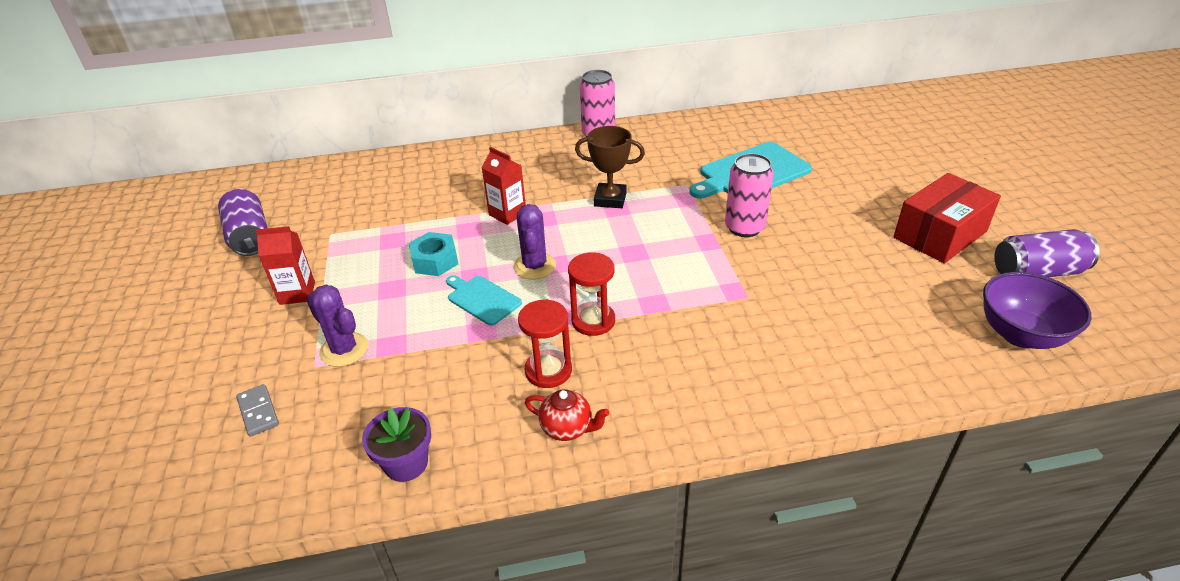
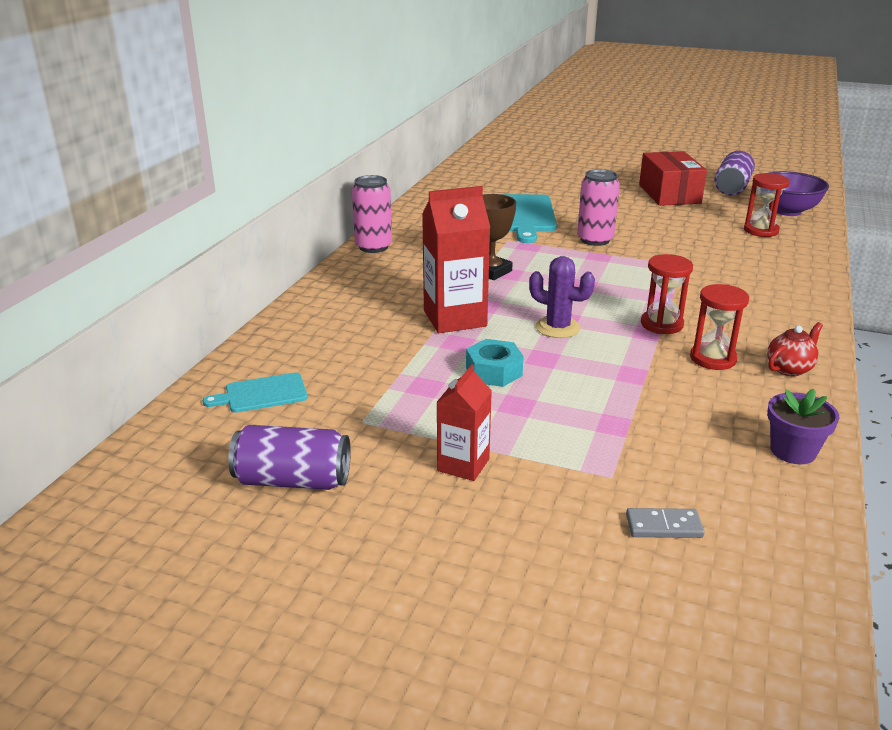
camera: 60 degrees left, 10 degrees down
(344, 350) = (598, 453): purple cactus -> none
(482, 299) = (584, 363): turquoise cutting board -> turquoise cutting board (262, 394)
(507, 214) = (455, 318): red carton -> red carton, size x1.67
(920, 328) = (761, 230): none -> red hourglass

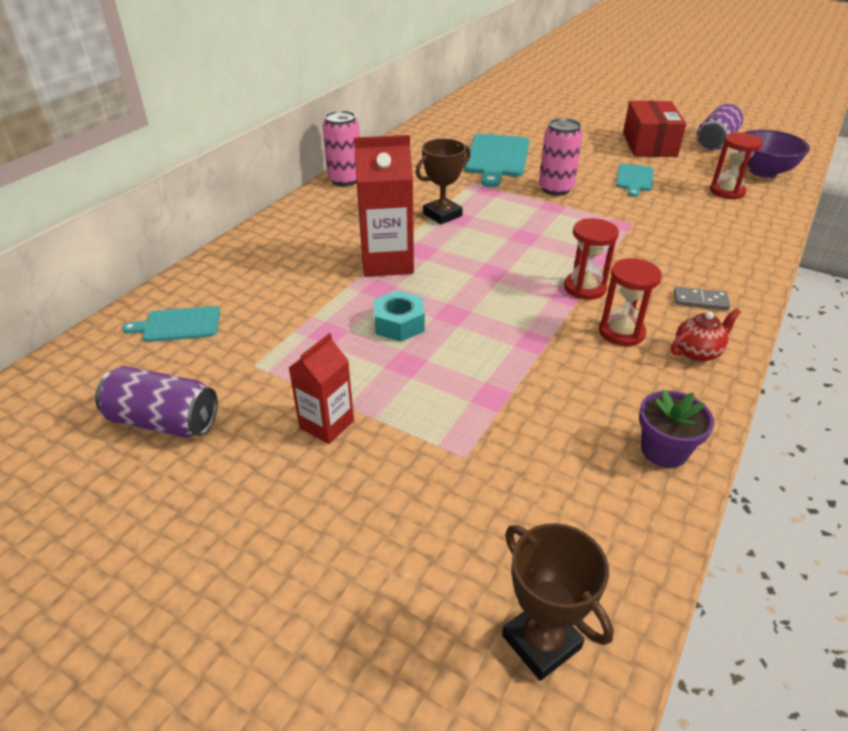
camera: 10 degrees right, 10 degrees up
(557, 327) = (480, 281): purple cactus -> none
(663, 526) = (494, 522): grey domino -> grey domino (700, 300)
(668, 226) = (634, 179): none -> turquoise cutting board
(748, 612) = (541, 642): none -> brown trophy

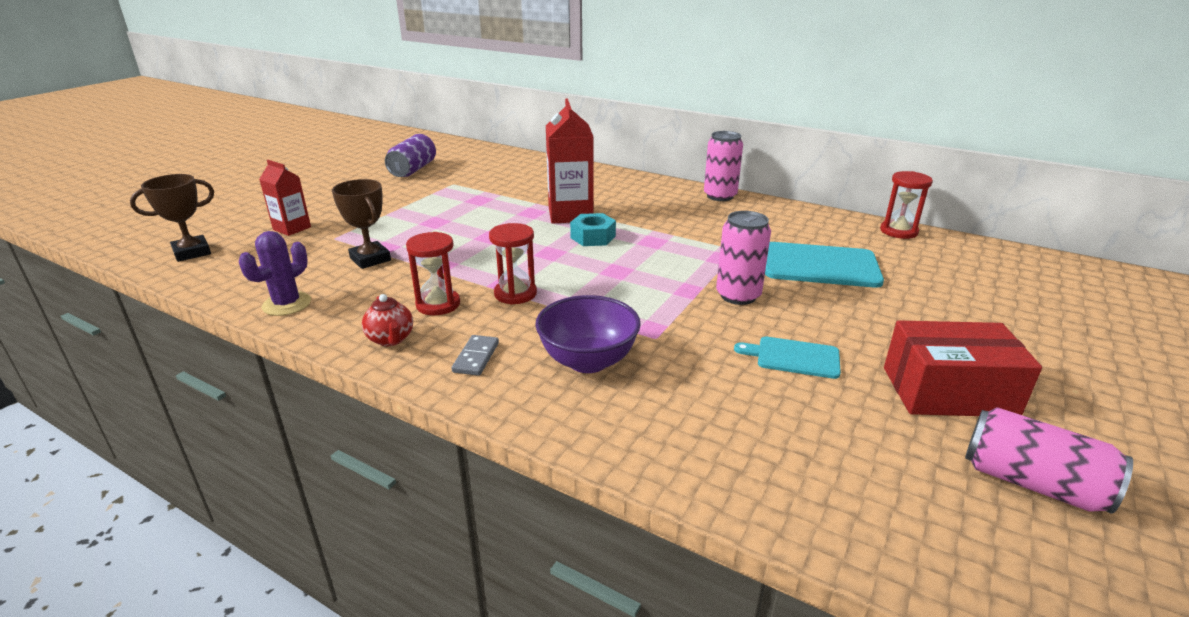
camera: 90 degrees right, 10 degrees down
(178, 325) = (501, 164): turquoise cutting board -> none
(326, 424) = (387, 203): red carton -> red carton (292, 228)
(399, 324) = (482, 219): turquoise nut -> turquoise nut (593, 237)
(442, 215) = (657, 235): brown trophy -> brown trophy (370, 259)
(664, 450) = (287, 304): purple flower pot -> purple cactus
(715, 141) = (1032, 483): purple can -> pink can
(727, 191) = (783, 444): red hourglass -> red hourglass (898, 231)
(763, 172) = (900, 517): purple bowl -> purple bowl (588, 361)

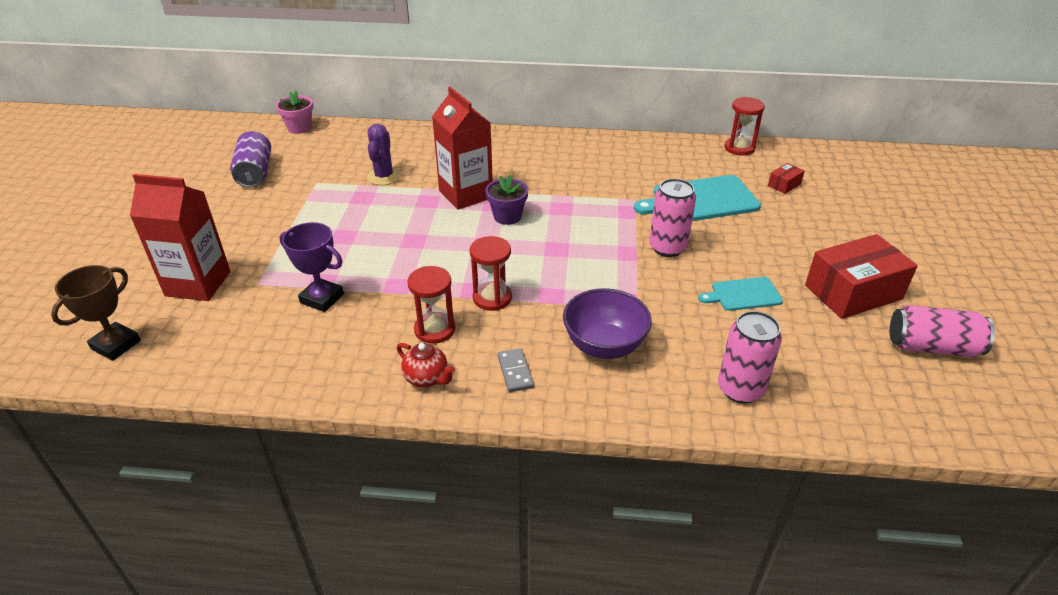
camera: 25 degrees left, 10 degrees up
(287, 304) = (290, 373): purple cactus -> purple cactus (384, 176)
(292, 228) = (198, 284): red carton -> red carton, size x1.67
(370, 259) = (322, 298): brown trophy -> purple trophy
(478, 149) = (299, 128): none -> pink flower pot
(593, 237) = (507, 216): turquoise nut -> purple flower pot
(720, 196) = (579, 140): pink can -> pink can (740, 389)
(931, 272) = (784, 185): none -> red box

